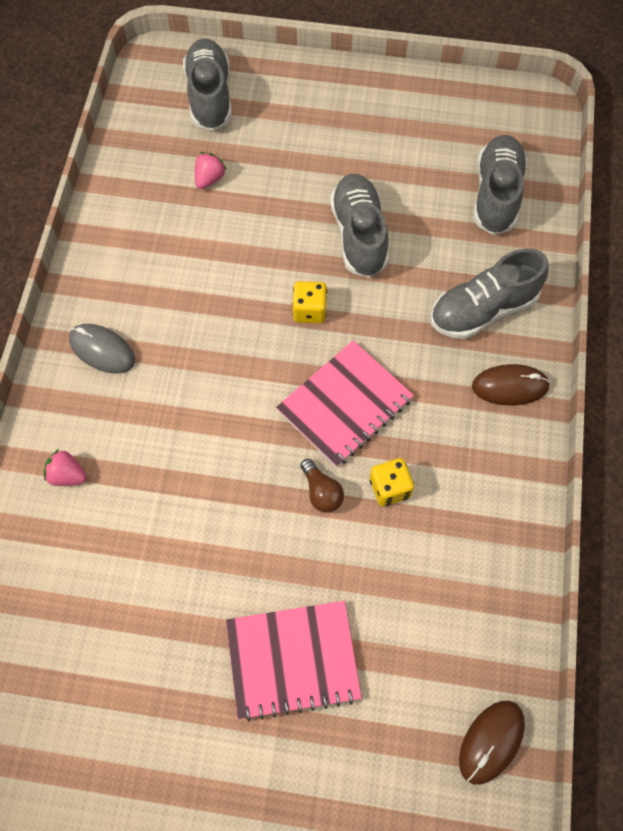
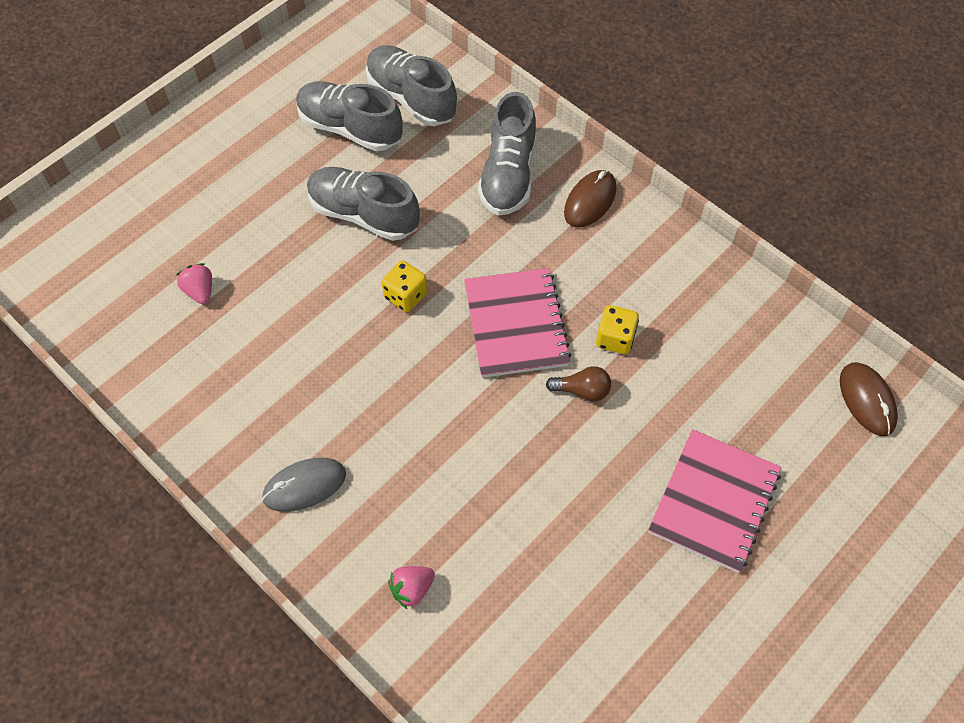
camera: 55 degrees left, 5 degrees down
(210, 96) = (108, 237): grey shoe -> grey shoe (350, 128)

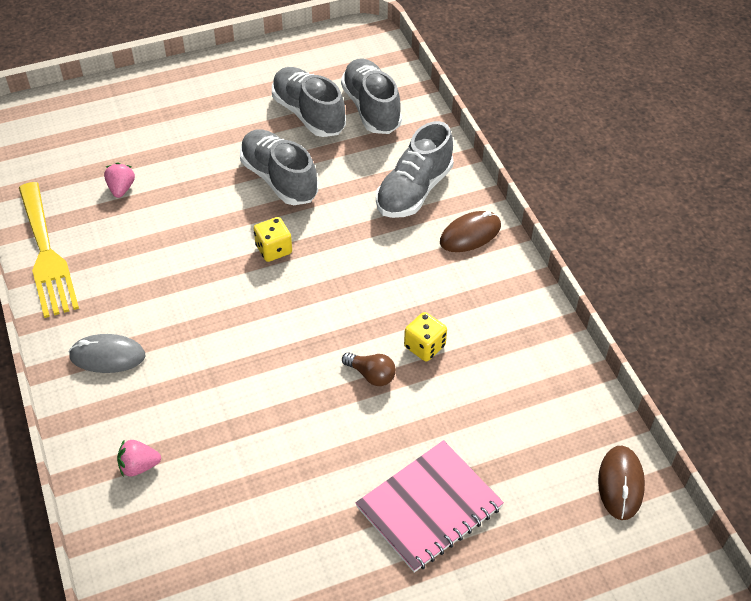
camera: 25 degrees right, 10 degrees down
(164, 400) = (46, 254): none -> yellow fork
(516, 324) = (348, 304): pink notebook -> none

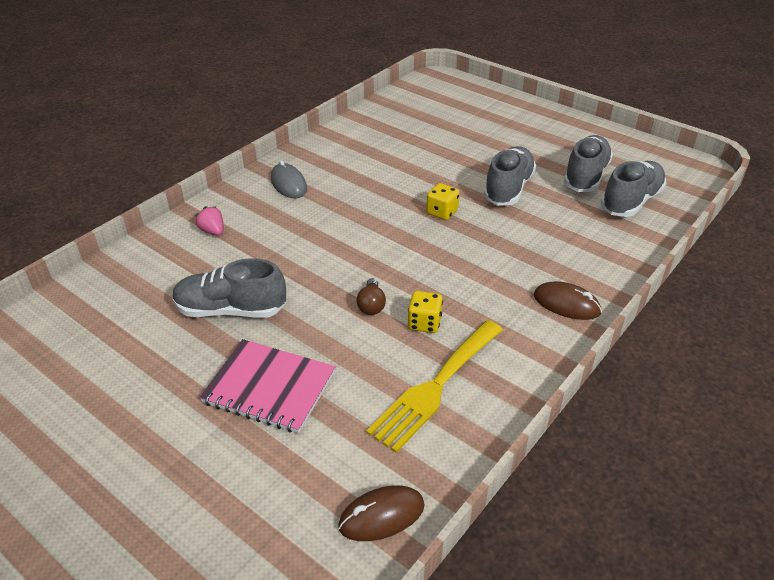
camera: 60 degrees right, 10 degrees down
(46, 254) = (346, 131): yellow fork -> yellow fork (435, 387)
(121, 189) = (426, 133): pink strawberry -> none
(414, 191) = (575, 255): grey shoe -> grey shoe (231, 310)

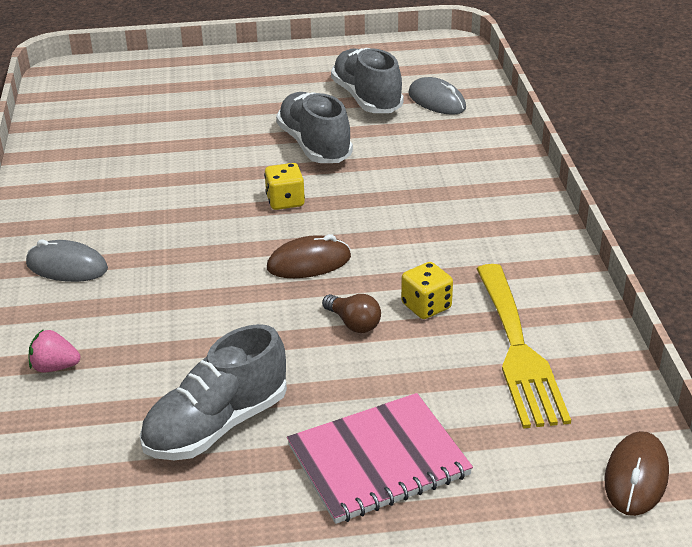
camera: 45 degrees left, 5 degrees down
(566, 304) = (514, 215): brown mouse -> brown mouse (309, 263)
(631, 201) = (436, 101): grey shoe -> grey mouse

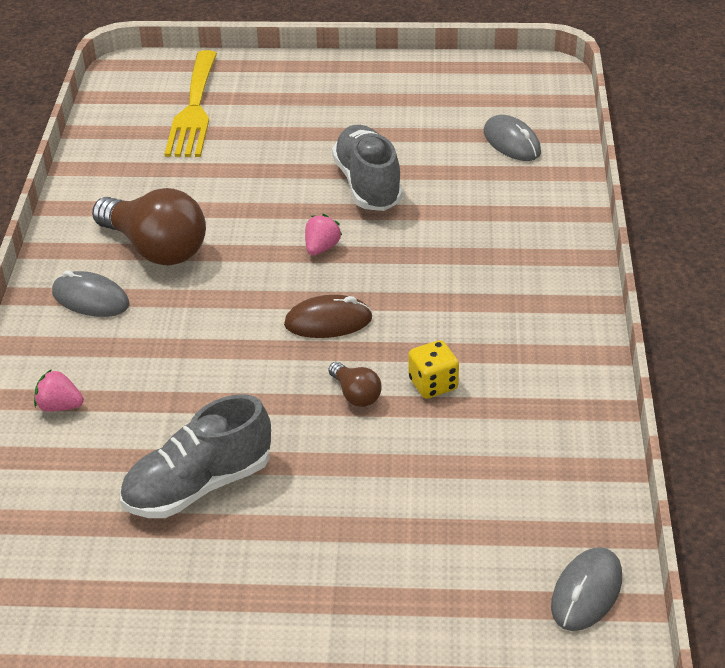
camera: 10 degrees right, 5 degrees up
(123, 217) = (156, 249): none -> brown light bulb
(285, 201) = (321, 248): yellow dice -> pink strawberry
(367, 99) = (437, 132): grey shoe -> none
(378, 461) = (342, 542): pink notebook -> none
(518, 351) = (511, 444): yellow fork -> yellow fork (194, 110)
(636, 477) = (586, 592): brown mouse -> grey mouse

